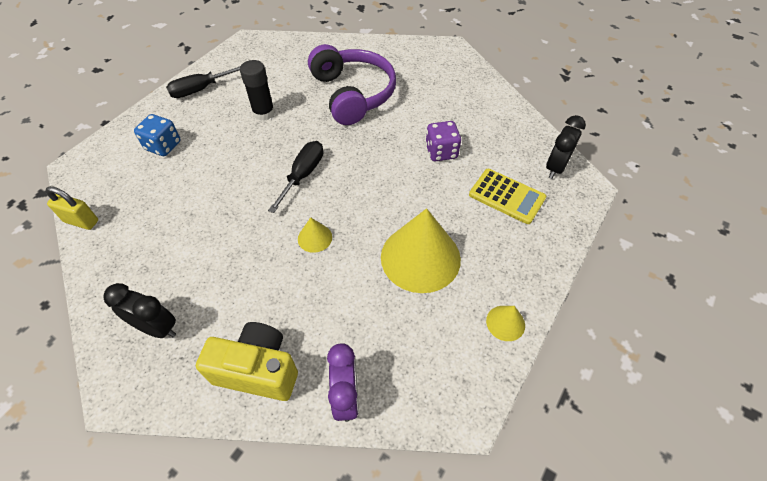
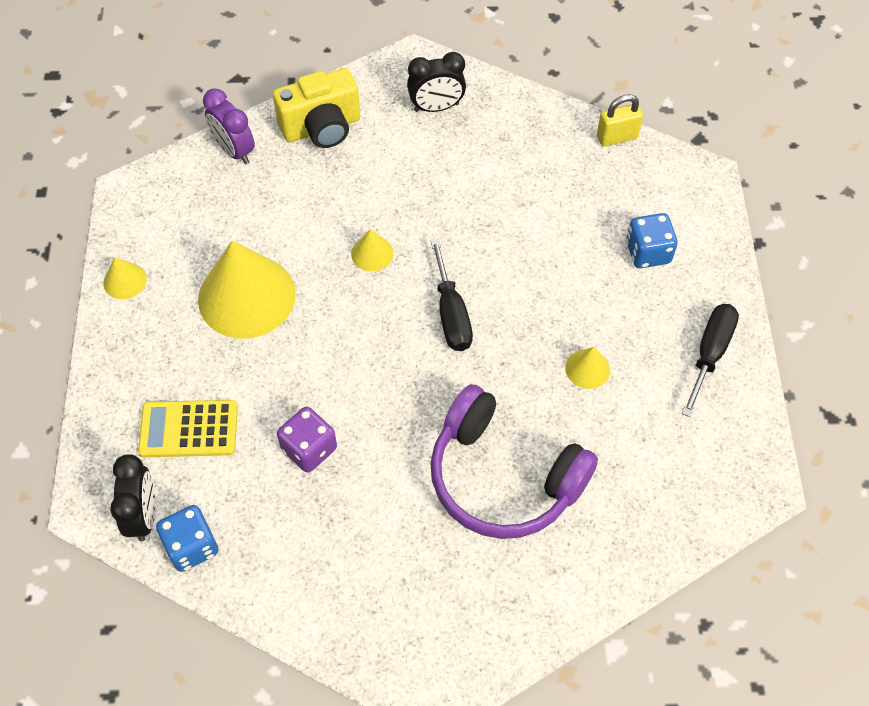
camera: 145 degrees right, 5 degrees up
(264, 113) = (587, 369): black glue stick -> yellow cone
(533, 141) = (192, 546): none -> blue dice

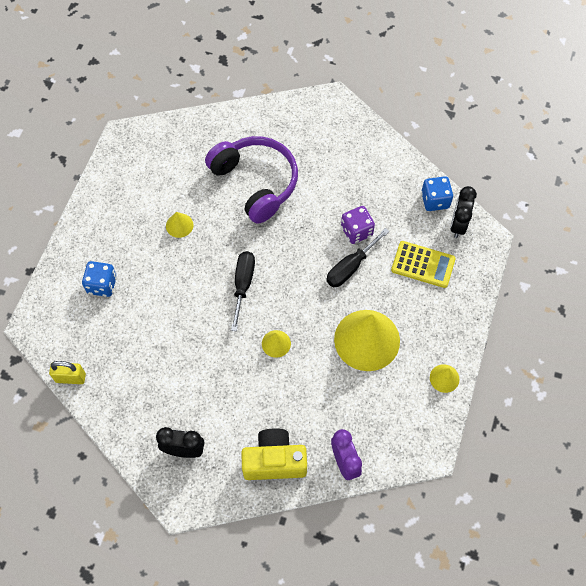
camera: 160 degrees left, 5 degrees up
(710, 353) = (105, 211): black screwdriver -> black screwdriver (350, 267)

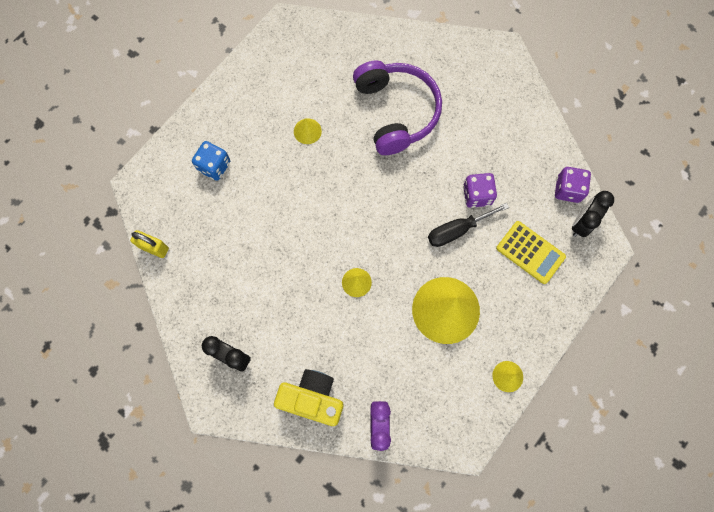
camera: 20 degrees right, 10 degrees up
(243, 285) = (346, 212): black screwdriver -> none
(435, 200) = (567, 189): blue dice -> purple dice

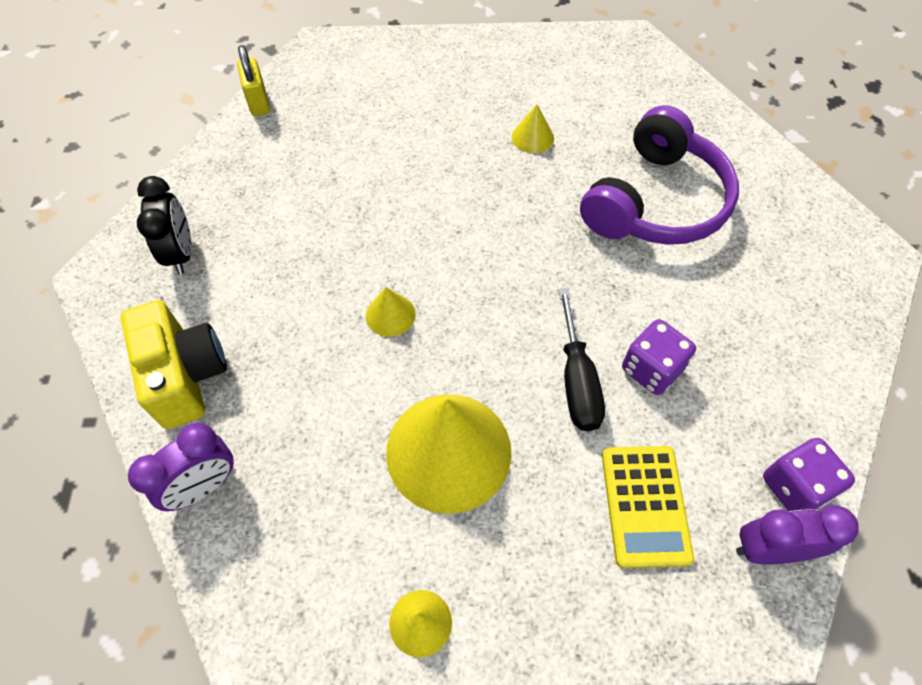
camera: 50 degrees right, 15 degrees down
(214, 166) = (402, 89): blue dice -> none
(457, 230) = (577, 381): black screwdriver -> black screwdriver turned 120 degrees counterclockwise
(582, 223) = (769, 549): black clock -> purple clock

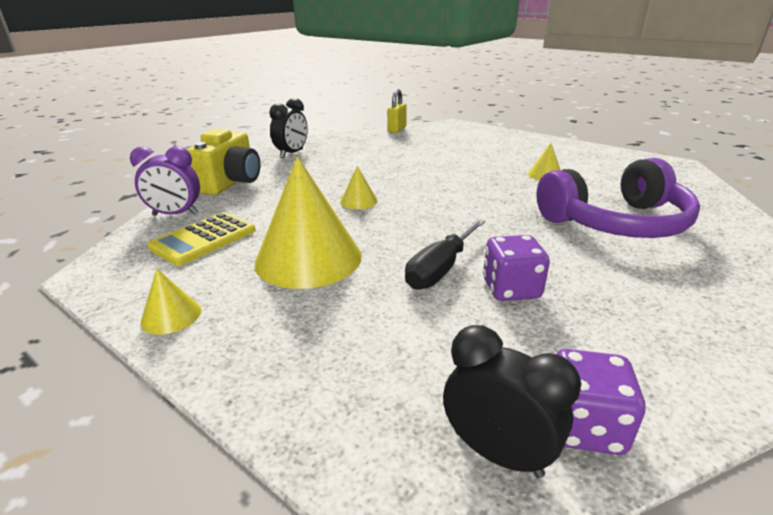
camera: 40 degrees right, 30 degrees down
(645, 505) = (407, 352): yellow calculator -> yellow calculator (204, 239)
(769, 549) = (497, 453): purple clock -> black clock

